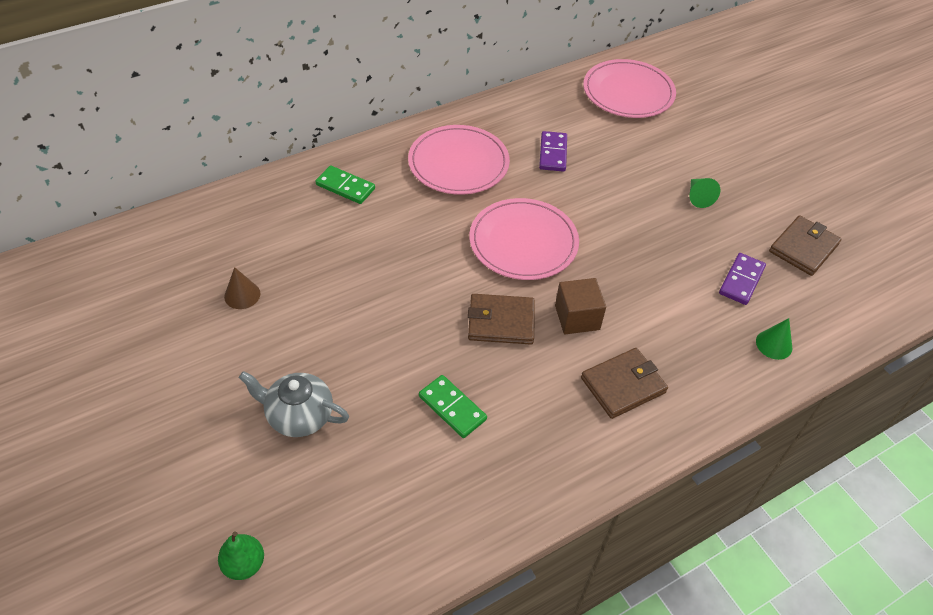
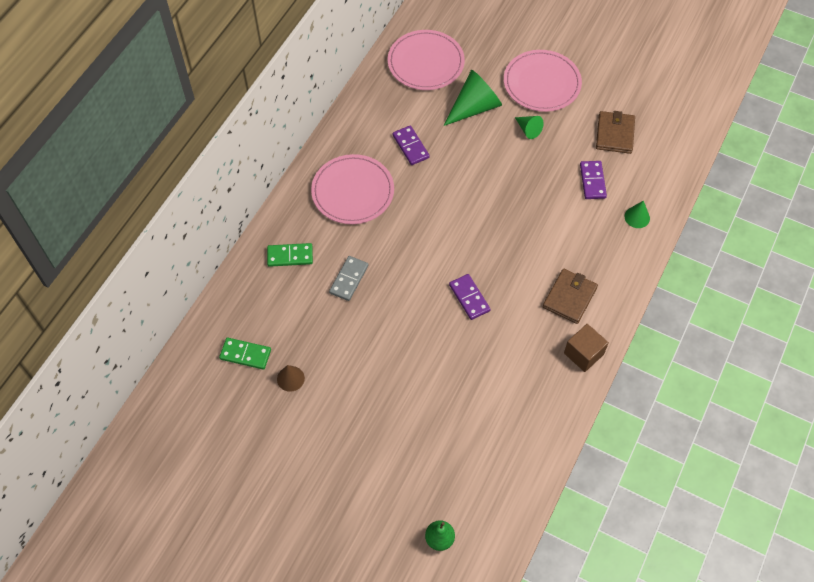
camera: 30 degrees left, 10 degrees up
(298, 415) = (396, 435): grey teapot -> none
(385, 237) = (349, 279): none -> grey domino
(452, 408) = (482, 373): green domino -> green domino (245, 354)
(501, 322) = (469, 298): brown wallet -> purple domino
(523, 242) = (441, 230): pink plate -> pink plate (542, 83)
(577, 317) = (513, 267): brown cube -> brown cube (583, 354)
(651, 151) = (474, 107): none -> green cone

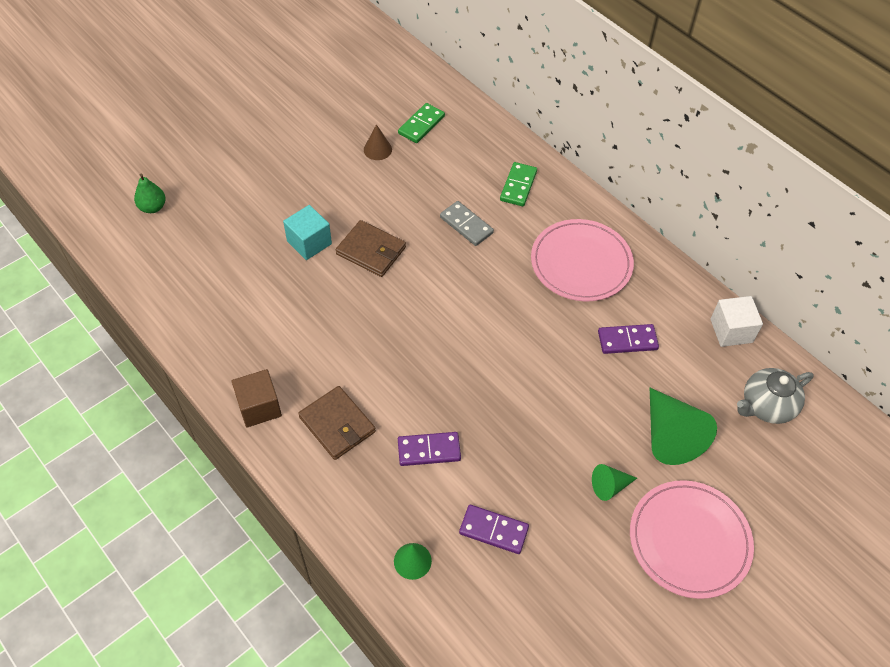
camera: 110 degrees right, 5 degrees down
(373, 91) = (731, 331): none -> white cube
(419, 388) = (309, 242): none -> turquoise cube
(425, 62) = (766, 406): pink plate -> grey teapot
(469, 298) = (389, 323): purple domino -> purple domino (429, 450)
(614, 134) = (563, 600): brown wallet -> brown wallet (371, 251)

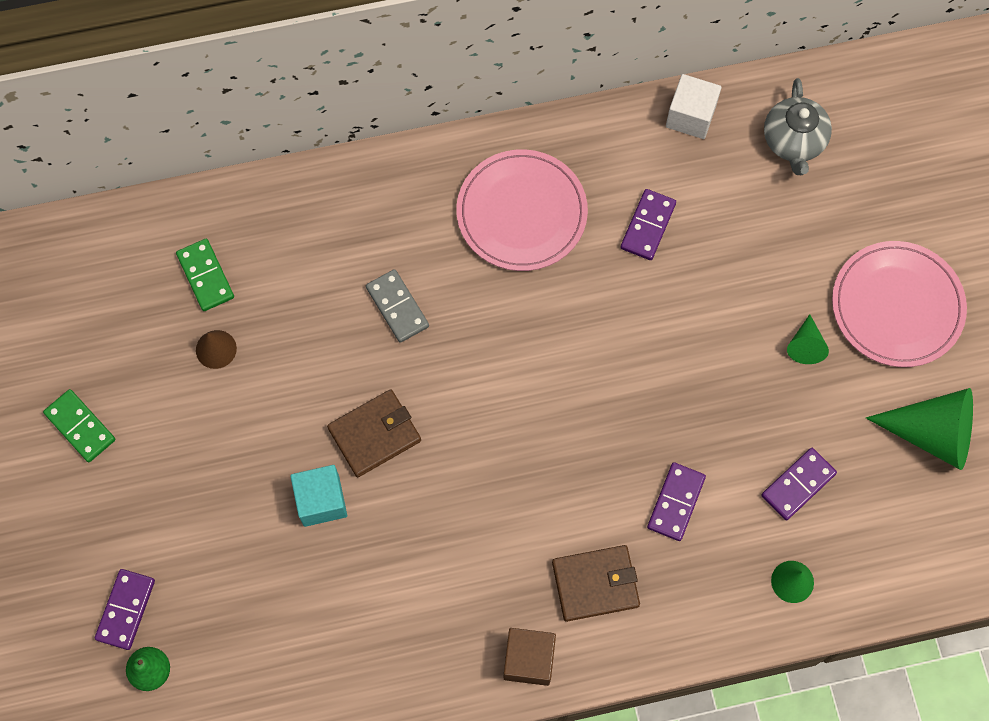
camera: 60 degrees left, 15 degrees up
(186, 179) = (126, 610): none -> purple domino
(466, 225) = (397, 307): grey domino -> grey domino turned 75 degrees clockwise
(518, 186) = (371, 217): green domino -> green domino (80, 426)
(669, 435) = (779, 254): green cone -> green cone (931, 433)

